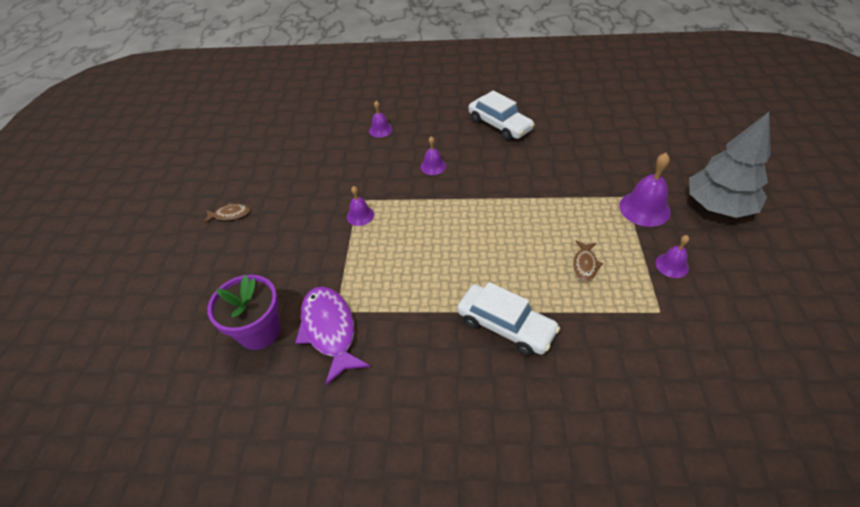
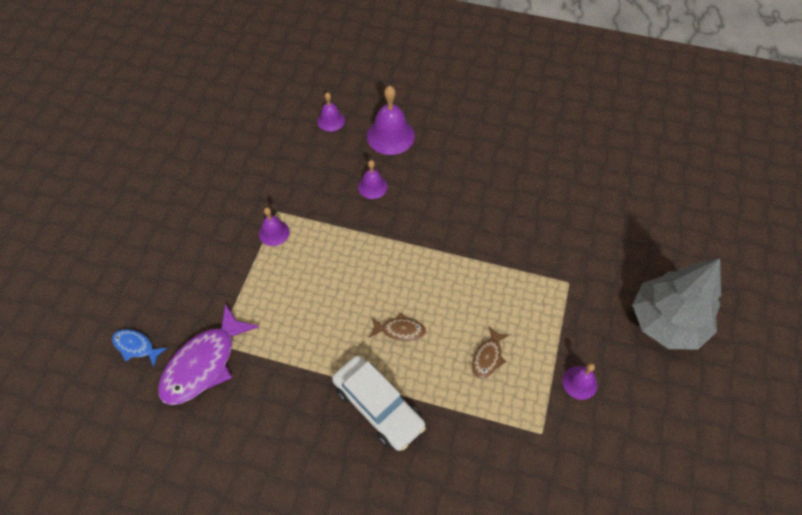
camera: 10 degrees right, 10 degrees up
(230, 214) = (140, 196): brown fish -> brown fish (400, 330)
(259, 331) = (136, 346): purple flower pot -> blue fish
(330, 330) = (204, 364): purple fish -> purple fish turned 135 degrees counterclockwise
(499, 125) = (467, 147): white car -> none
(644, 208) = (583, 303): purple bell -> purple bell (390, 136)

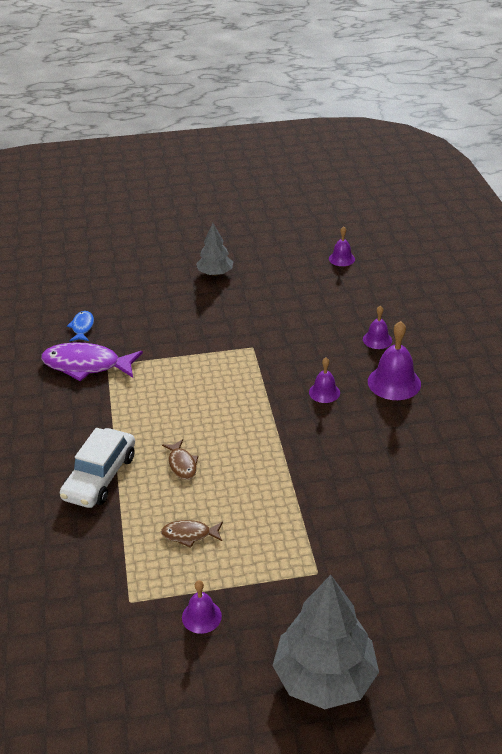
camera: 65 degrees right, 20 degrees down
(141, 194) = (215, 273): none -> grey tree
(274, 232) = (230, 353): purple bell -> purple bell (341, 259)

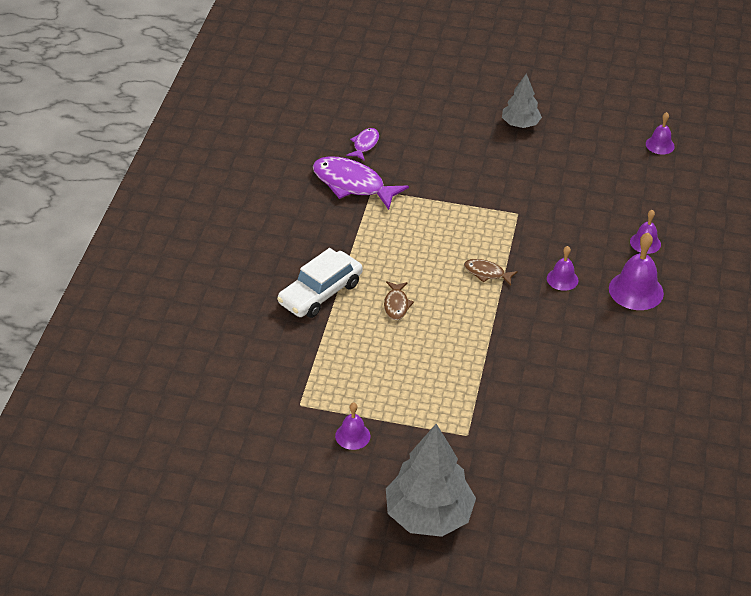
camera: 20 degrees right, 5 degrees up
(82, 327) = (365, 144): blue fish -> purple fish
(189, 535) = (374, 367): brown fish -> brown fish (486, 273)

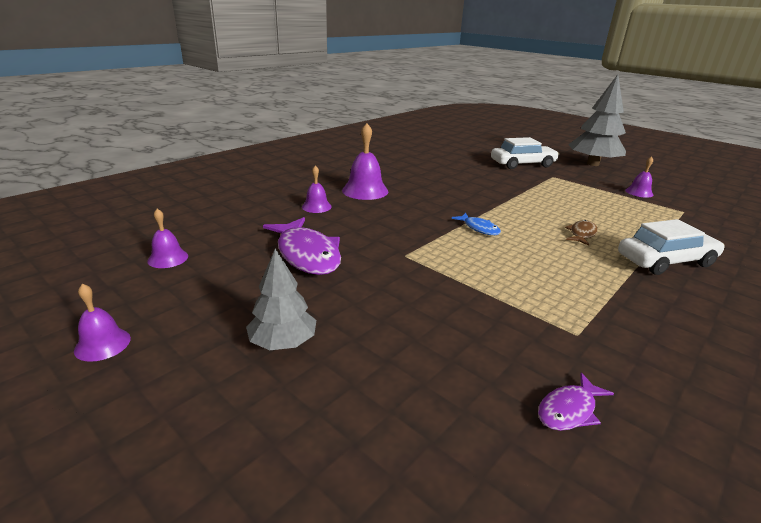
camera: 150 degrees left, 15 degrees down
(352, 184) = (608, 351): purple fish -> purple fish (307, 254)
(486, 273) = (479, 228): brown fish -> blue fish
(522, 459) = (522, 164): none -> white car
(562, 279) = (414, 209): purple bell -> purple bell (102, 344)

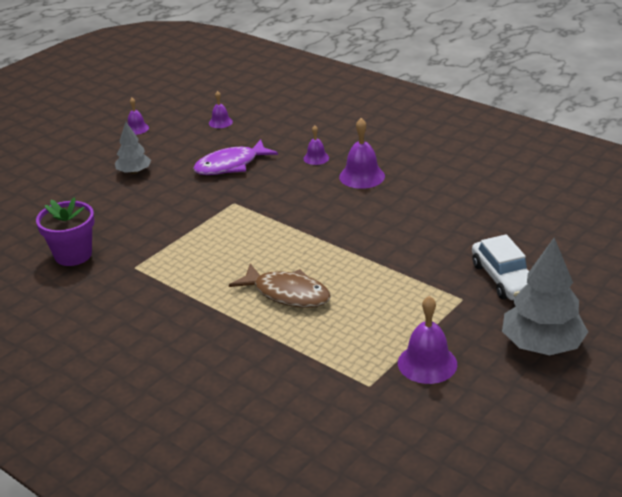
camera: 90 degrees right, 5 degrees up
(479, 228) = (288, 237): blue fish -> none
(569, 410) = (73, 255): purple fish -> purple flower pot
(582, 234) = (287, 294): brown fish -> brown fish, size x1.97
(639, 192) = (427, 363): purple bell -> purple bell, size x1.71
(665, 261) = (237, 333): white car -> none

